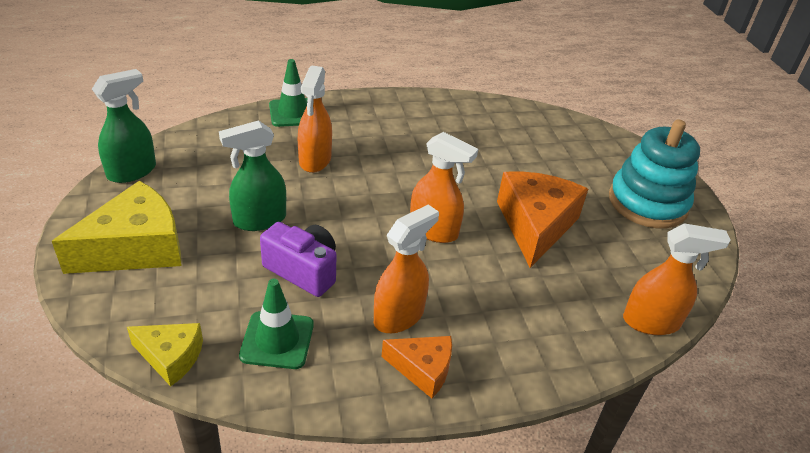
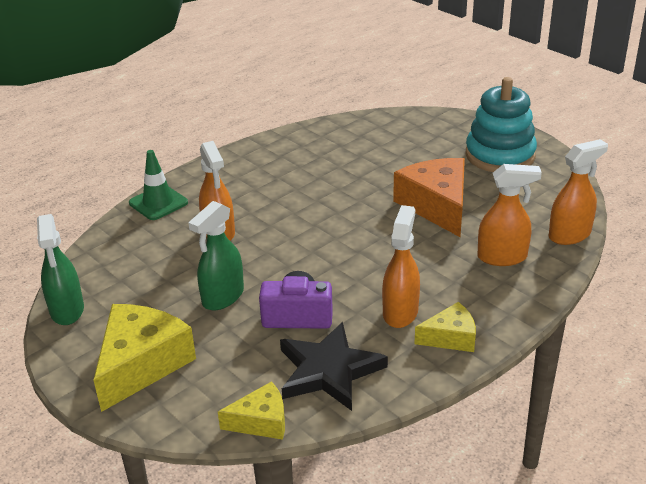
camera: 25 degrees left, 5 degrees down
(132, 171) = (67, 310): green spray bottle -> green spray bottle turned 150 degrees clockwise
(277, 340) = (329, 371): green traffic cone -> black star
(423, 369) = (450, 337): orange cheese -> yellow cheese
(434, 231) = (367, 243): orange spray bottle -> orange spray bottle (502, 257)

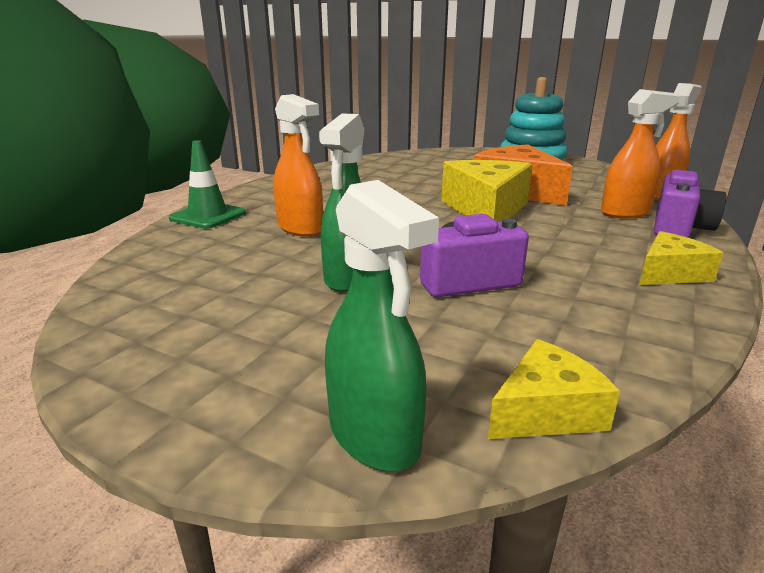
camera: 20 degrees left, 10 degrees down
(67, 310) = (110, 324): green spray bottle -> green spray bottle (374, 436)
(141, 364) = (274, 369): yellow cheese -> yellow cheese (486, 209)
(329, 371) = (571, 327): black star -> none
(400, 312) = (584, 261): orange spray bottle -> none
(525, 287) = (679, 228): none -> purple camera

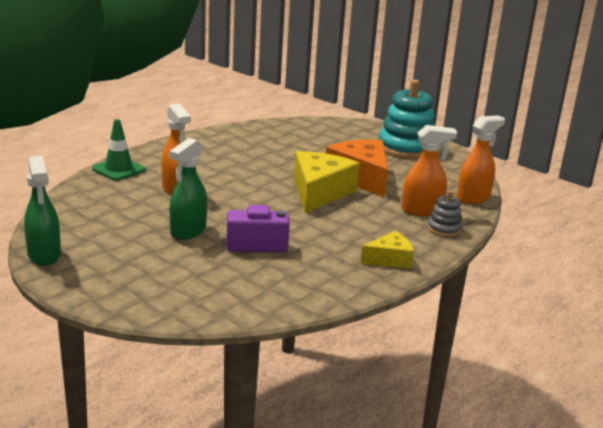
camera: 10 degrees right, 0 degrees up
(374, 436) = (154, 308): green spray bottle -> green spray bottle (44, 255)
(546, 411) = (238, 312): yellow cheese -> none
(679, 228) = (444, 229): purple camera -> grey stacking toy

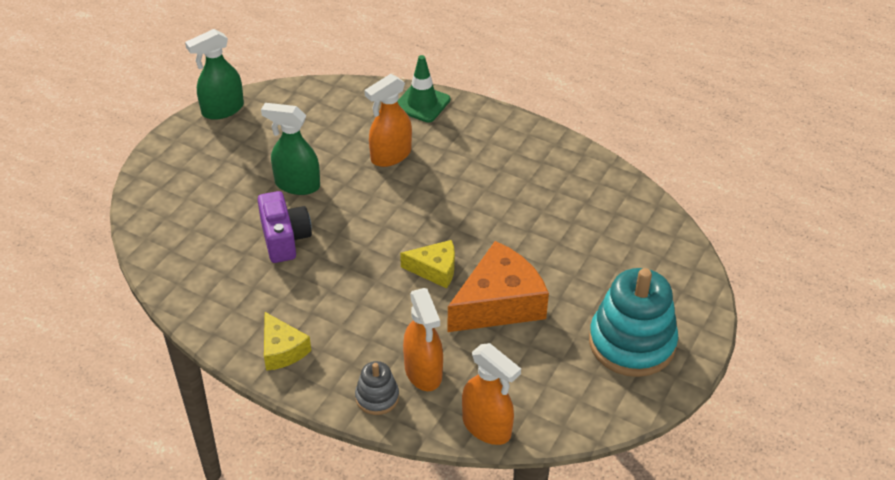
camera: 80 degrees right, 20 degrees up
(319, 192) = (435, 269): yellow cheese -> yellow cheese, size x0.56

